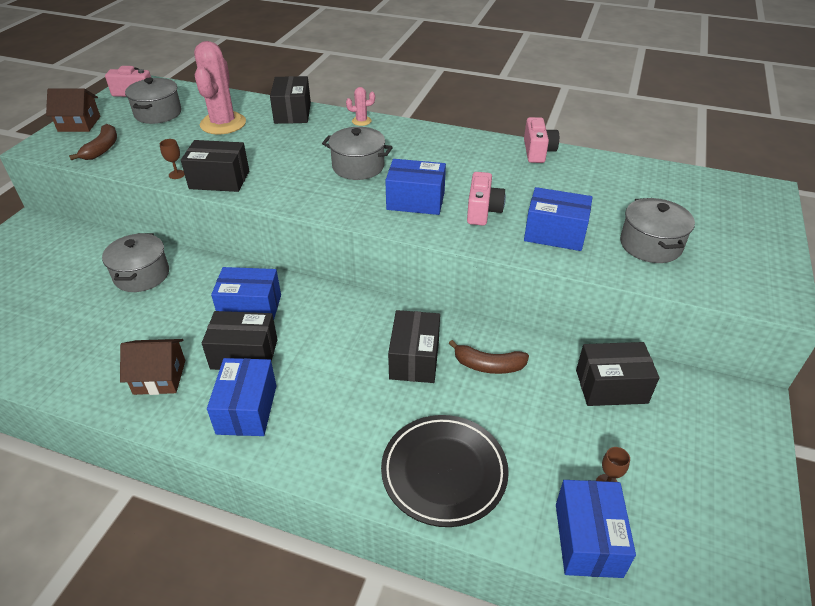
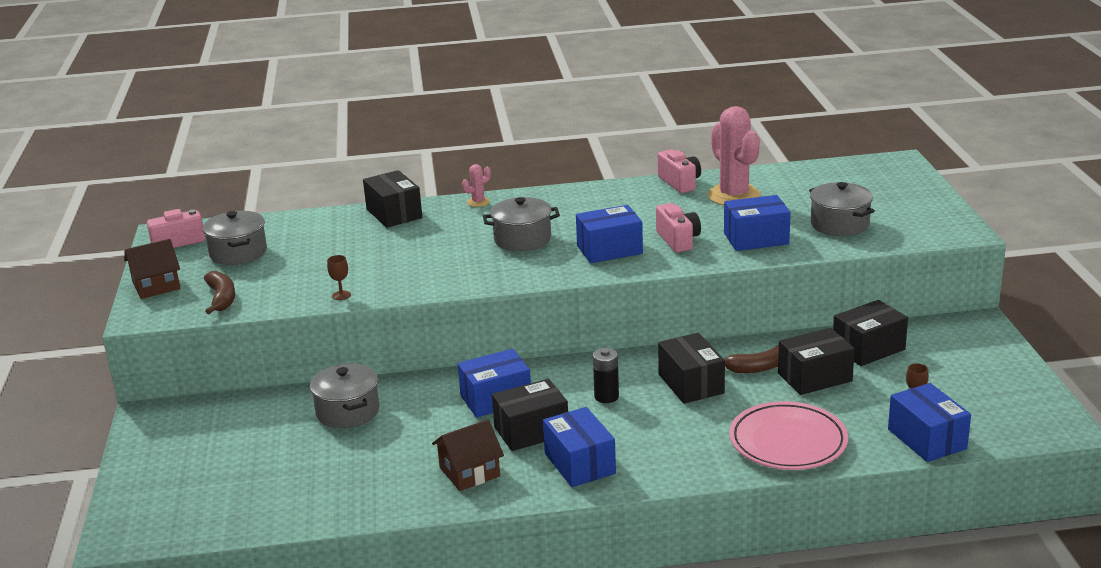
camera: 25 degrees left, 15 degrees down
(219, 180) = (394, 287): black box -> black box (814, 377)
(223, 124) = (329, 242): pink cactus -> pink cactus (734, 196)
(334, 342) = (606, 397): none -> black battery
(444, 472) = (788, 442): black plate -> pink plate

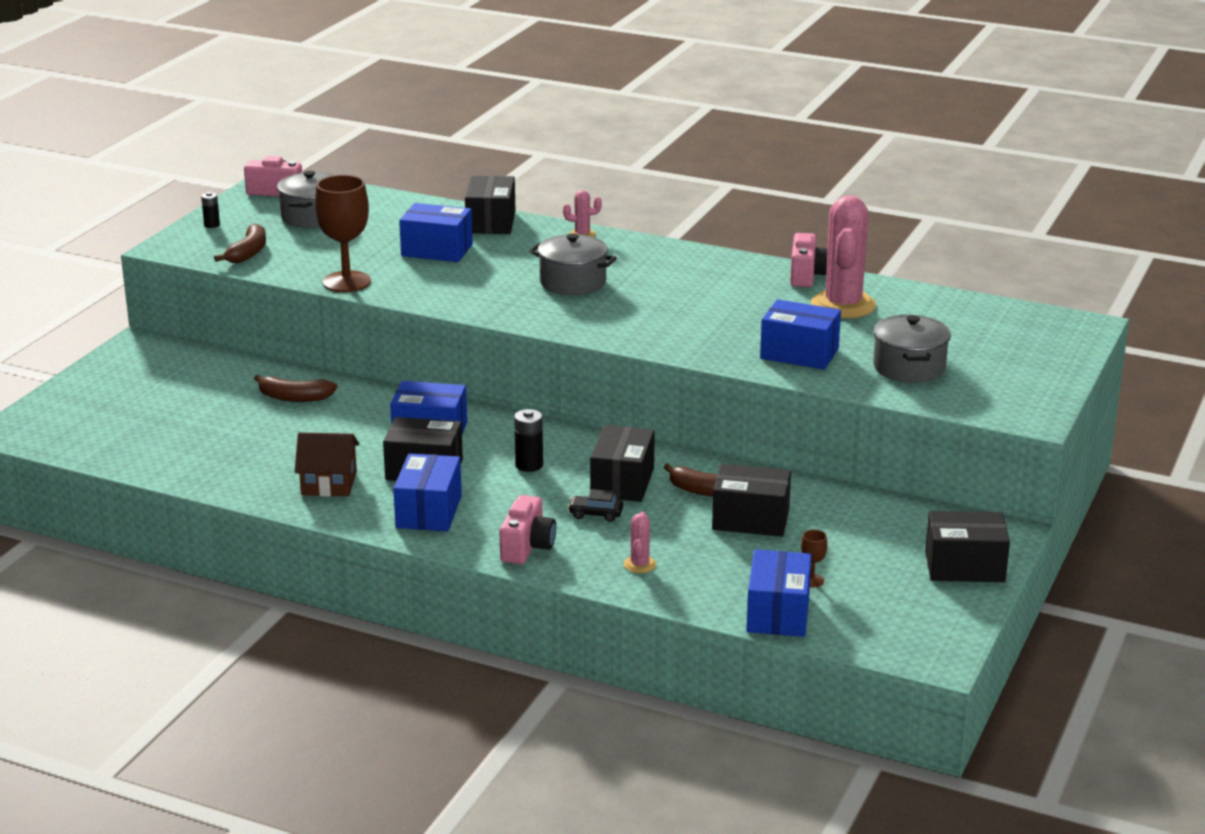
camera: 30 degrees right, 0 degrees up
(156, 286) = (212, 225): brown house -> black battery
(341, 295) = (346, 282): brown goblet -> brown goblet, size x2.38
(348, 411) = (294, 397): grey pot -> brown banana
(609, 250) = (639, 318): blue box -> blue box (437, 250)
(678, 240) = (719, 330): pink camera -> pink camera (527, 547)
(705, 416) = (595, 514): none -> black car
(788, 442) = (639, 565): pink plate -> pink cactus
(868, 348) = (845, 513): black box -> black box (964, 566)

